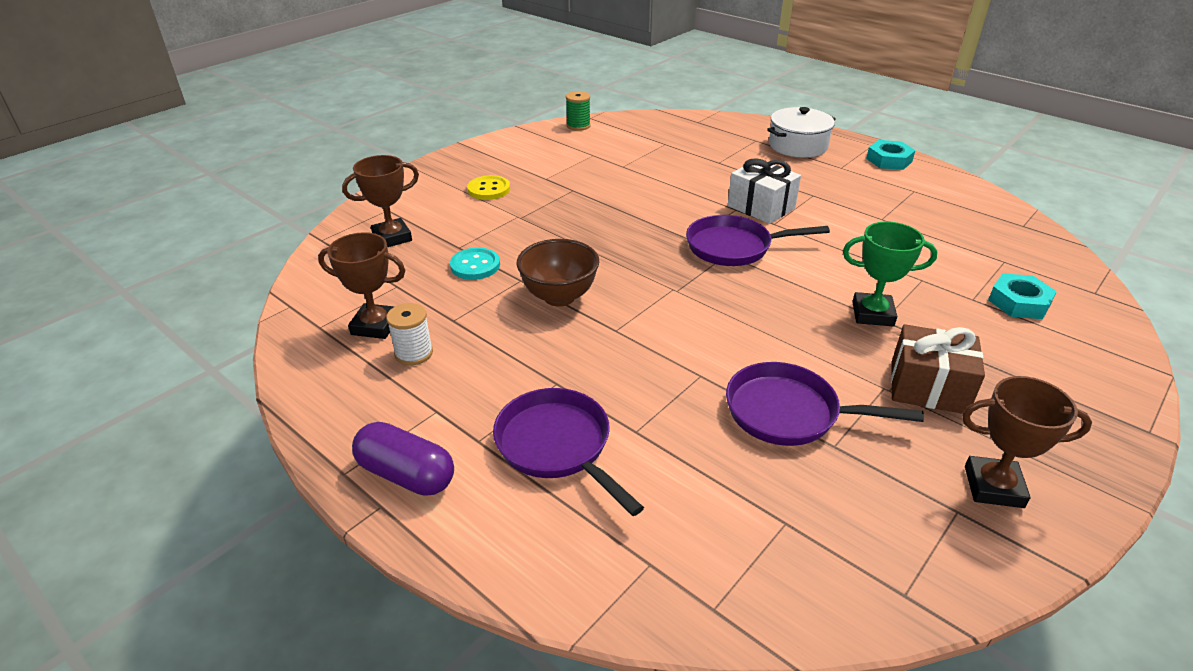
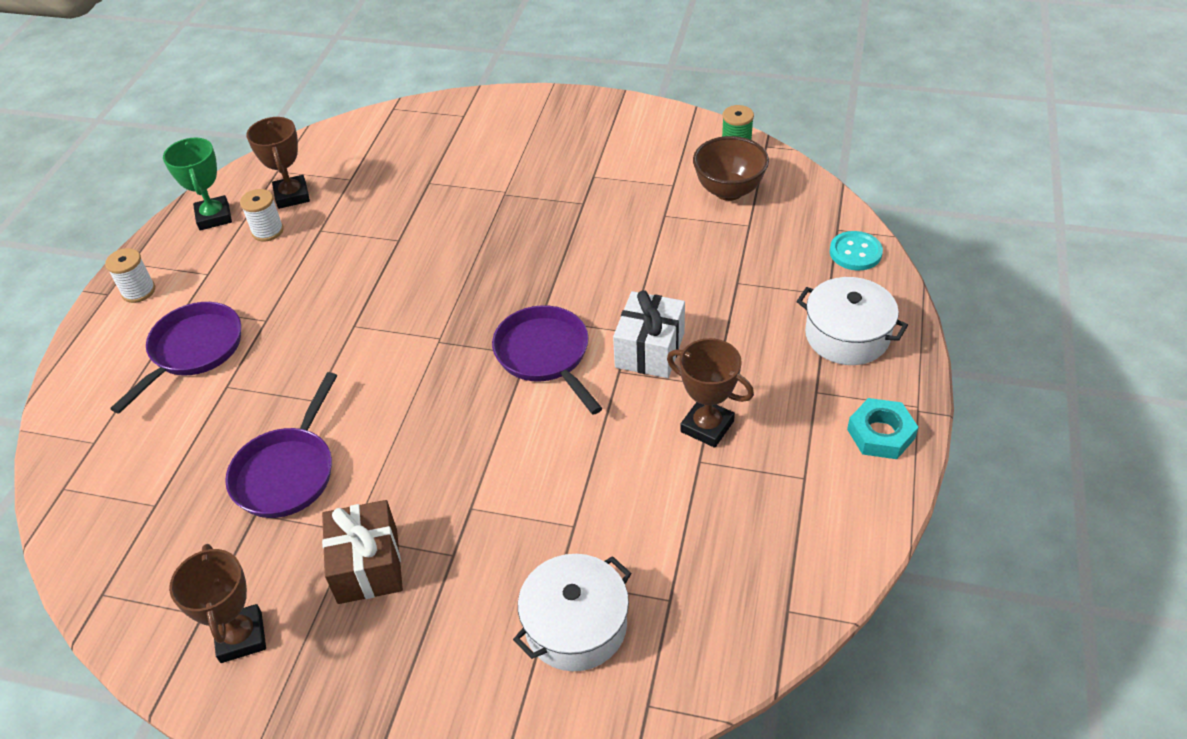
camera: 65 degrees right, 10 degrees up
(392, 237) = (420, 141): brown trophy -> brown trophy (707, 426)
(406, 475) = (138, 291): purple capsule -> white spool
(475, 265) = (405, 205): turquoise button -> turquoise button (855, 252)
(489, 189) = (542, 152): yellow button -> none
(559, 297) = (385, 273): brown bowl -> brown bowl (729, 191)
(789, 412) = (287, 472): purple pan -> purple pan turned 150 degrees counterclockwise
(872, 314) = (477, 497): green trophy -> green trophy (214, 217)
(1019, 302) = (576, 625): turquoise nut -> white pot

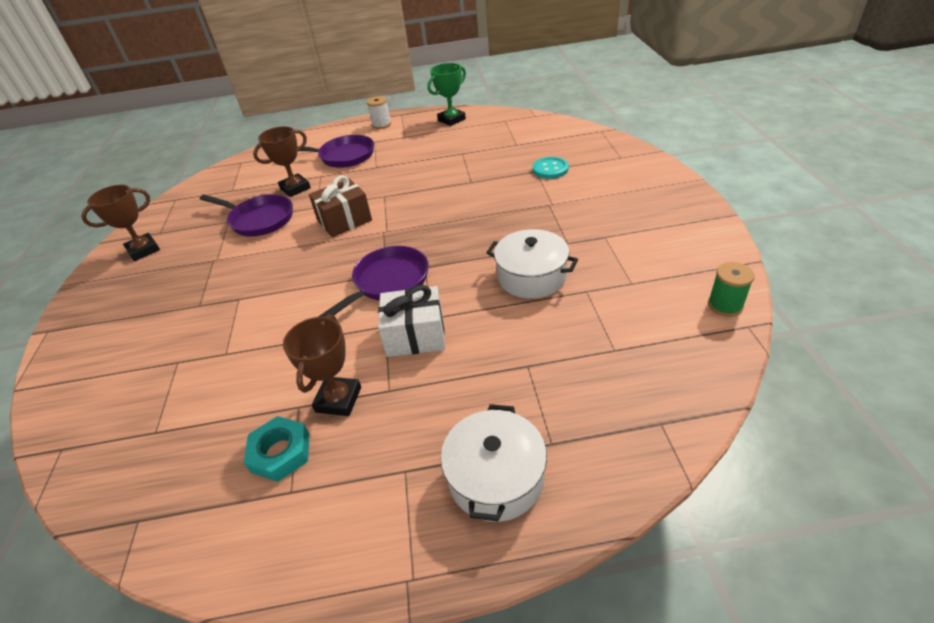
camera: 70 degrees right, 5 degrees down
(267, 231) = (450, 138): white spool -> none
(287, 472) = (259, 219): purple pan -> purple pan turned 150 degrees counterclockwise
(292, 196) = (486, 133): brown trophy -> brown trophy (295, 188)
(368, 565) = (191, 274): brown gift -> brown gift (344, 220)
(576, 625) = (136, 385): white pot -> white pot (531, 276)
(729, 191) = (653, 320): brown bowl -> none
(855, 252) = (633, 451): turquoise button -> turquoise button (550, 169)
(880, 434) = (361, 548): turquoise nut -> turquoise nut (280, 452)

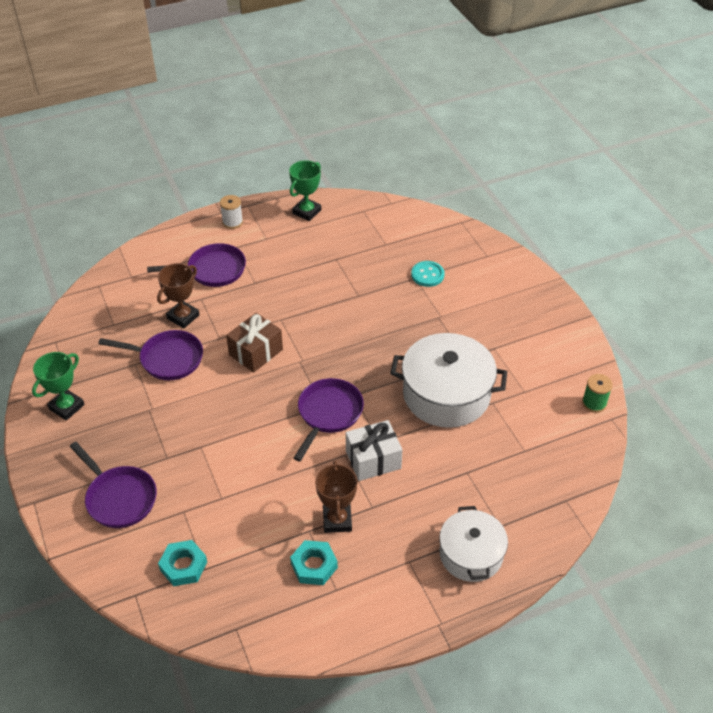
camera: 20 degrees left, 5 degrees up
(126, 338) = (119, 498): none -> purple pan
(135, 424) = (183, 566): none -> turquoise nut
(143, 250) = (66, 407): brown trophy -> green trophy
(531, 276) = (446, 394): white pot -> white pot, size x1.56

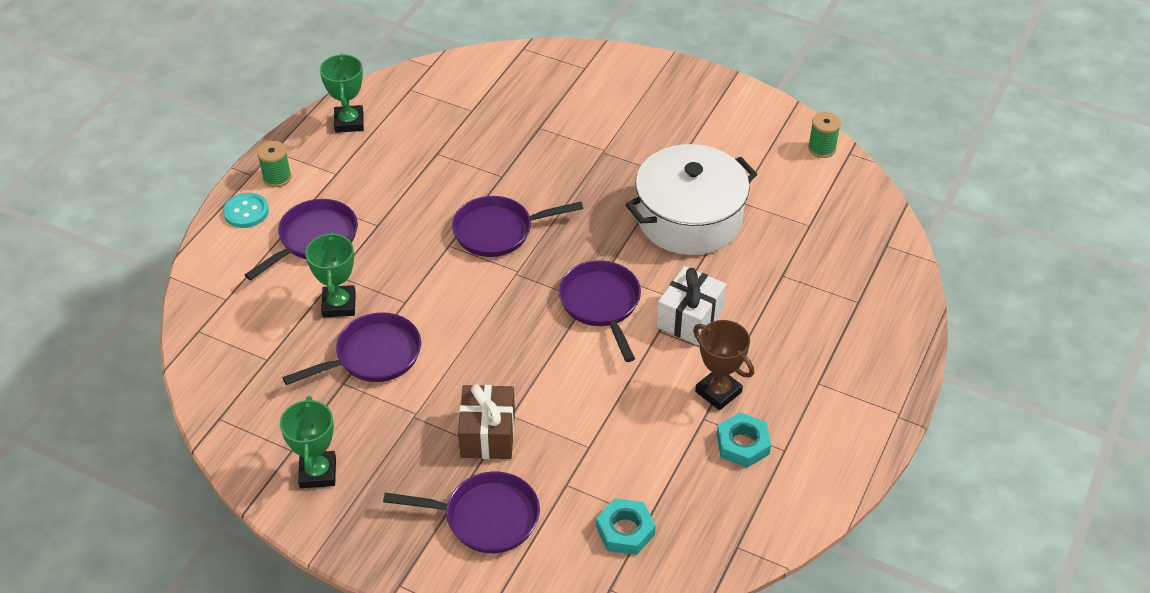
camera: 40 degrees left, 0 degrees up
(183, 317) = (339, 305): brown trophy -> green trophy
(232, 222) = (277, 177): white spool -> green spool
(256, 352) = (460, 292): brown gift -> brown gift (488, 434)
(318, 328) = (498, 231): none -> purple pan
(427, 275) = (547, 117): turquoise button -> turquoise button (246, 212)
(471, 554) = (861, 341): white pot -> none

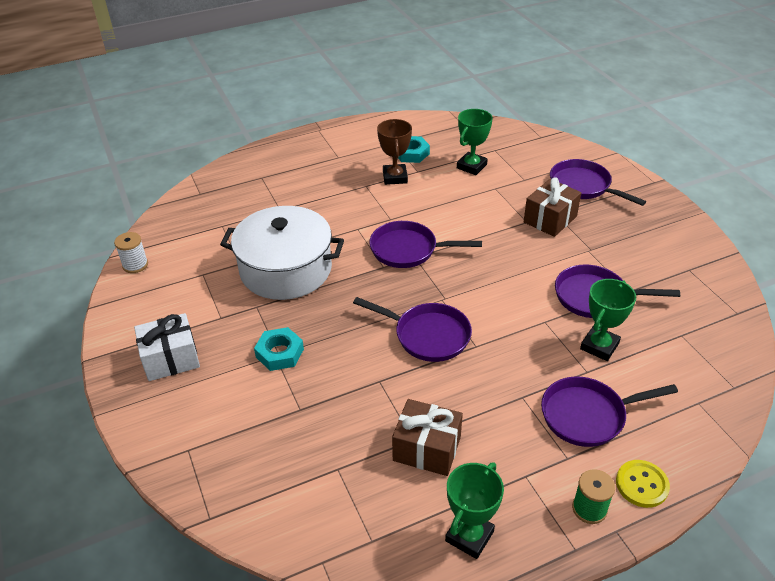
camera: 140 degrees left, 5 degrees down
(246, 212) = (641, 485): turquoise button -> yellow button
(318, 473) = (676, 249): green trophy -> green trophy (471, 166)
(421, 153) = (427, 449): none -> brown gift
(601, 304) = (408, 250): purple pan -> purple pan turned 75 degrees clockwise
(625, 531) = (511, 151): turquoise nut -> turquoise nut (279, 353)
(690, 318) = (364, 216): white gift -> white gift (171, 359)
(822, 148) = (135, 265): green spool -> white spool

